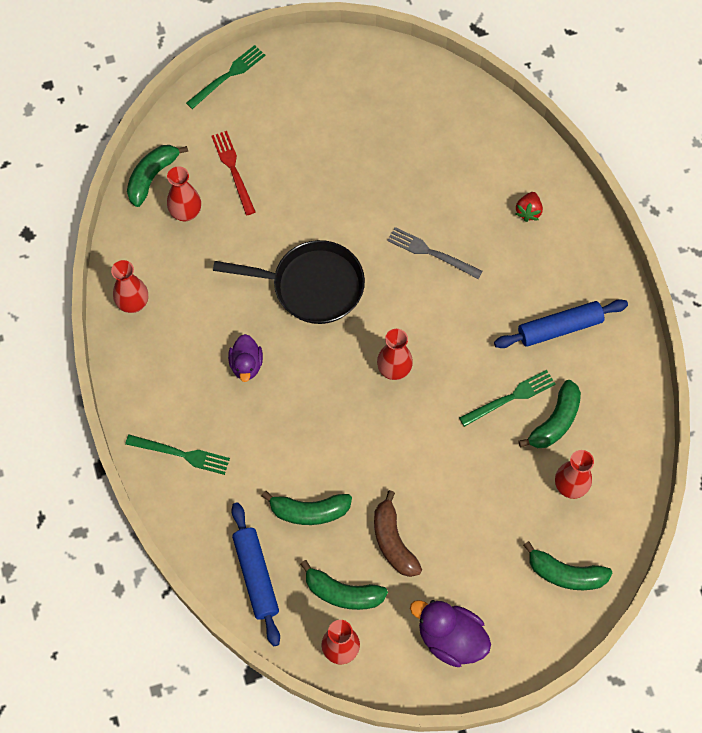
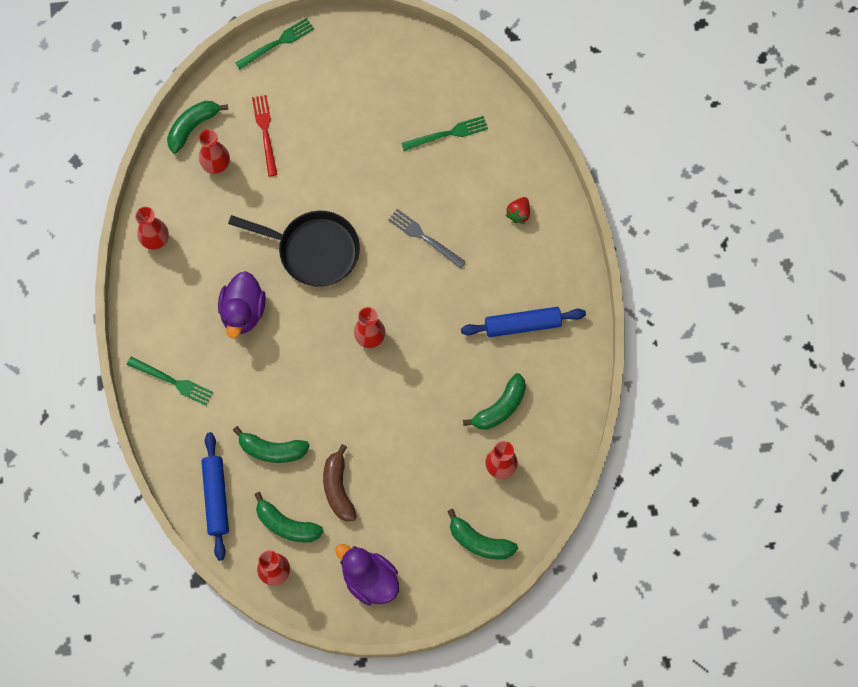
camera: 10 degrees right, 5 degrees up
(246, 365) = (243, 312): purple duck -> purple duck, size x1.54
(510, 398) = (465, 380): green fork -> green fork (448, 134)

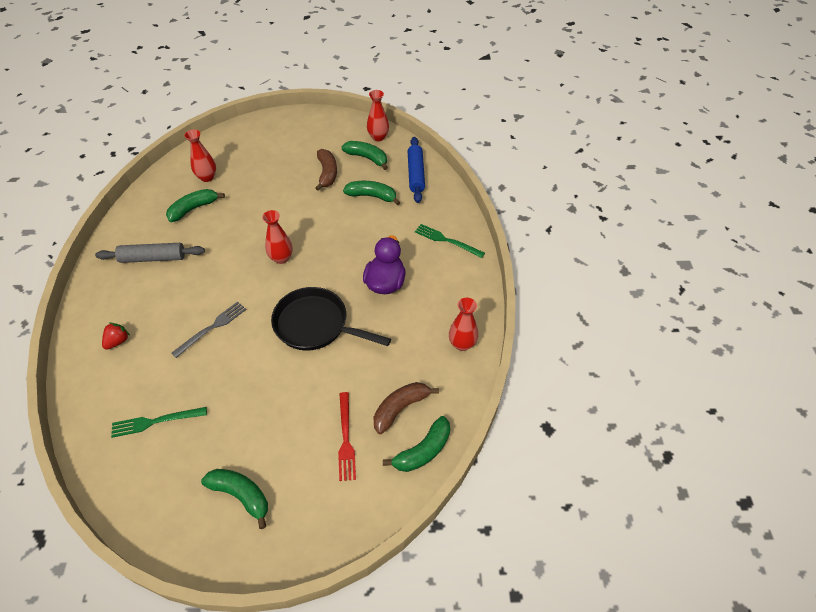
camera: 175 degrees left, 20 degrees down
(216, 165) = (400, 408): red vase -> brown banana
(277, 43) = (317, 547): green fork -> none
(369, 579) = (316, 130): purple duck -> none
(424, 237) = (212, 328): grey fork -> grey fork turned 90 degrees counterclockwise
(479, 542) = (237, 143): green banana -> green banana (241, 495)
(522, 325) = (153, 258): blue rolling pin -> grey rolling pin

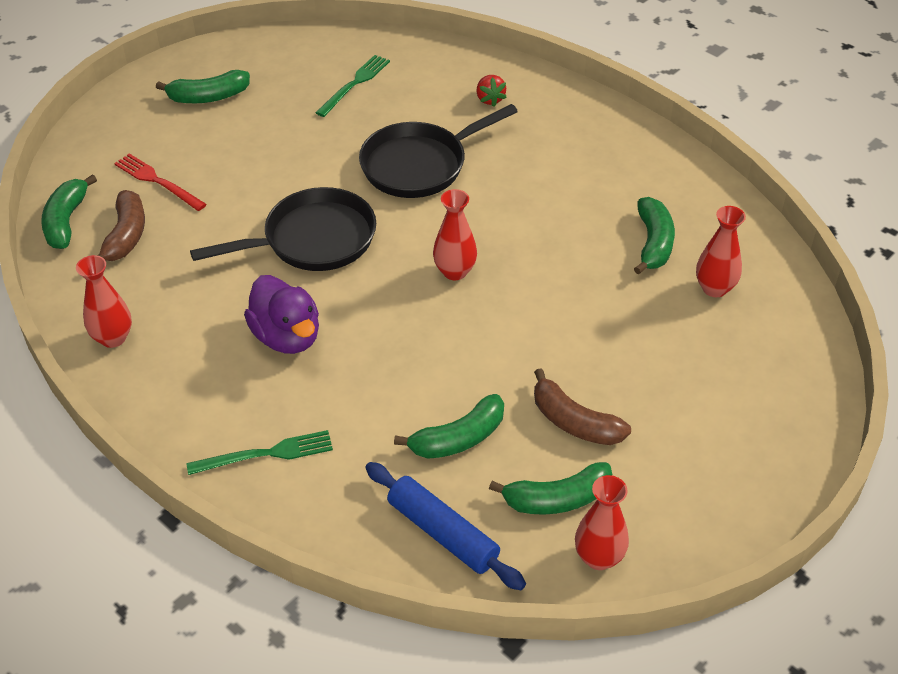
camera: 135 degrees right, 5 degrees down
(153, 258) = (594, 171): grey rolling pin -> none
(212, 328) = (419, 165): grey fork -> black pan

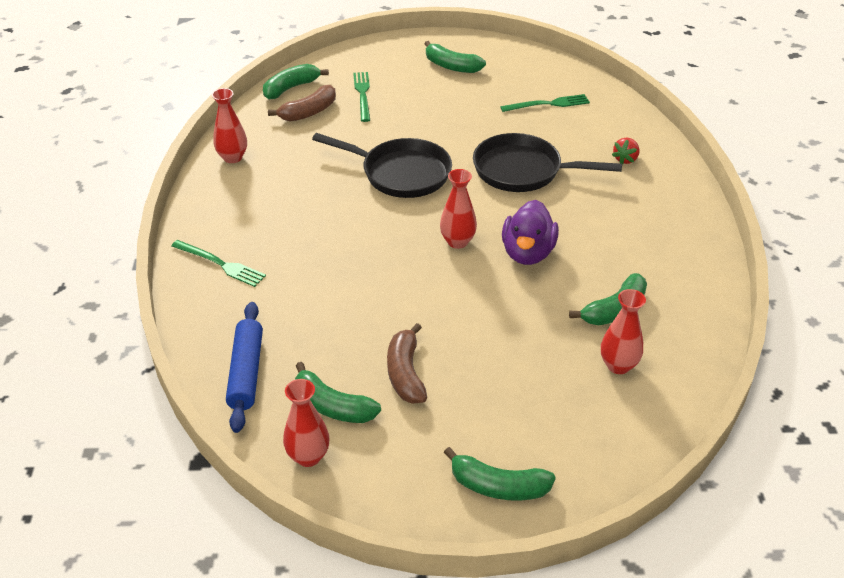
camera: 45 degrees right, 5 degrees down
(158, 181) = (363, 94): red fork -> green fork
(287, 336) = (315, 214): purple duck -> purple duck (527, 253)
(458, 438) = (327, 331): green banana -> green banana (498, 486)

